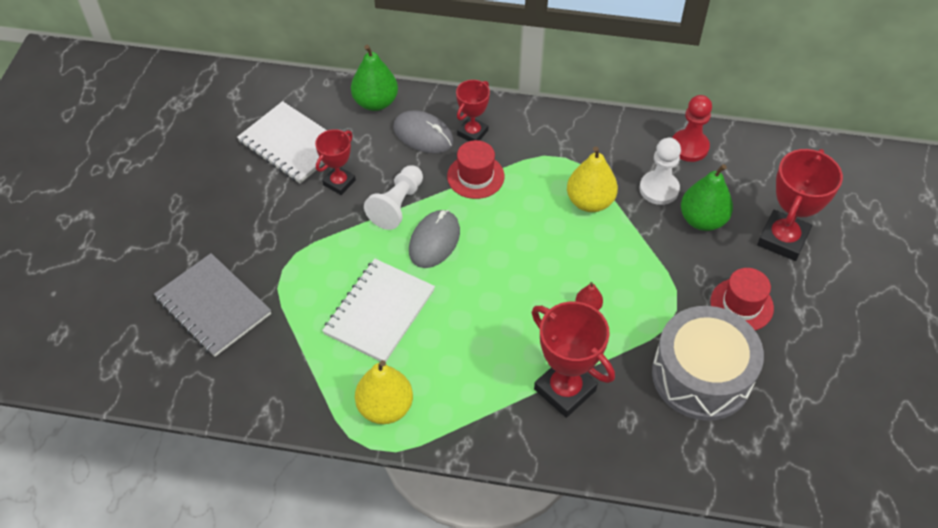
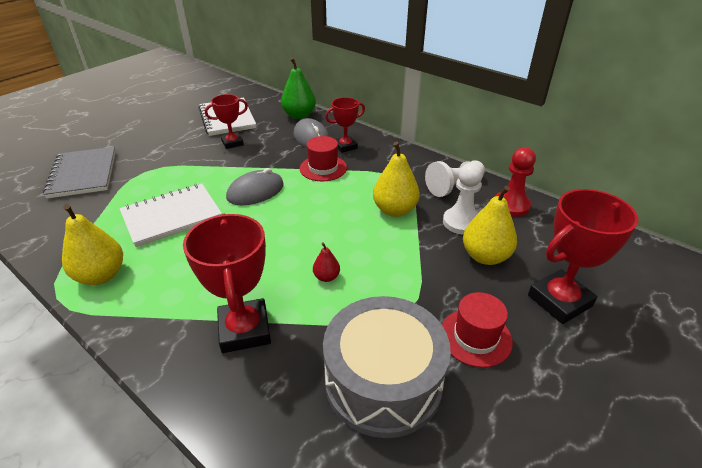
camera: 30 degrees right, 15 degrees down
(397, 205) = (254, 165): white pawn -> white pawn (454, 186)
(702, 220) = (485, 256): green pear -> yellow pear

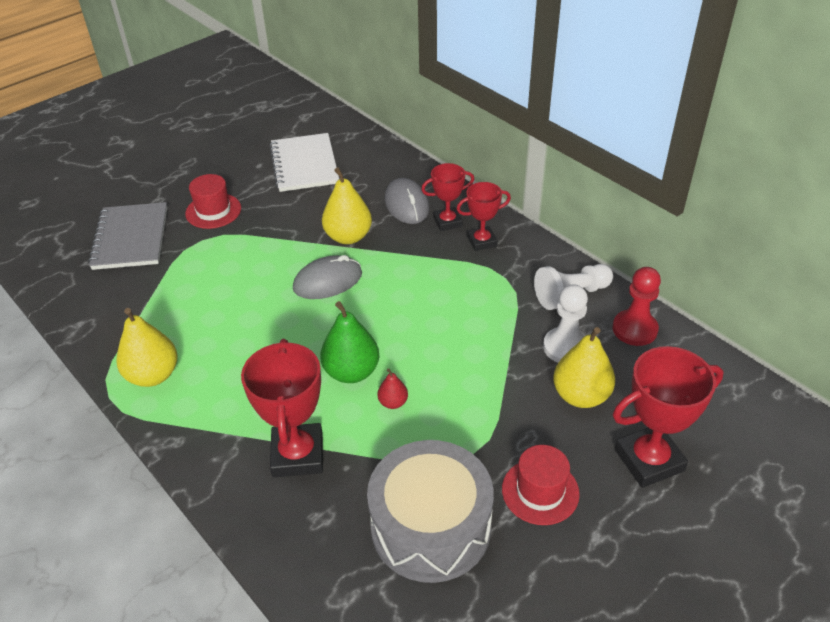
camera: 10 degrees right, 5 degrees up
(172, 216) = (229, 307): white notebook -> none
(232, 143) = (307, 205): red trophy -> red trophy (482, 241)
(299, 115) = (396, 166): green pear -> green pear (351, 372)
(323, 168) = (413, 253): red hat -> red hat (213, 211)
(394, 210) = (489, 322): yellow pear -> yellow pear (348, 237)

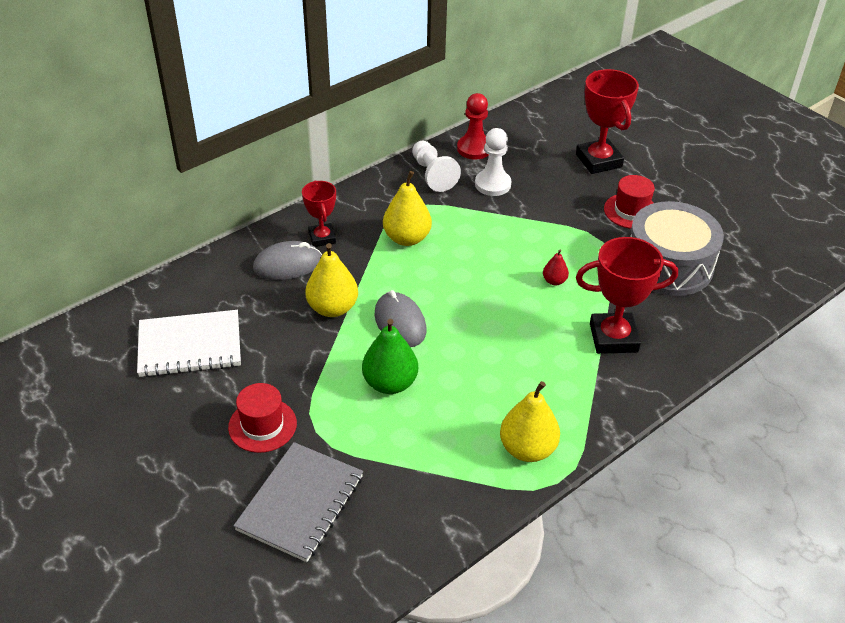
camera: 90 degrees left, 0 degrees up
(131, 238) = (300, 503): grey notebook -> grey notebook turned 60 degrees counterclockwise
(351, 372) = (520, 306): green pear -> green pear (390, 383)
(482, 241) = (355, 218): red trophy -> none
(580, 396) = (542, 183): yellow pear -> yellow pear (407, 238)

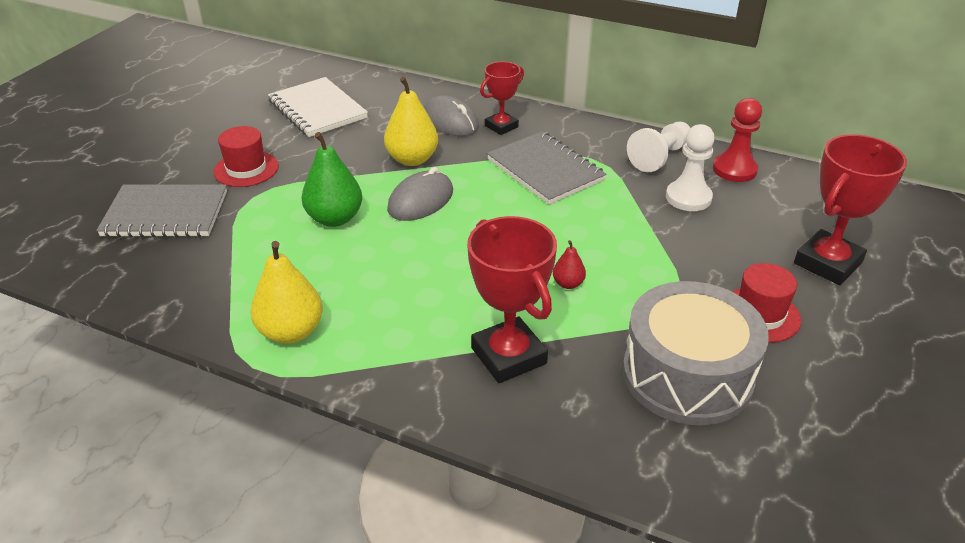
camera: 65 degrees right, 5 degrees down
(407, 238) = (545, 170): yellow pear -> grey notebook

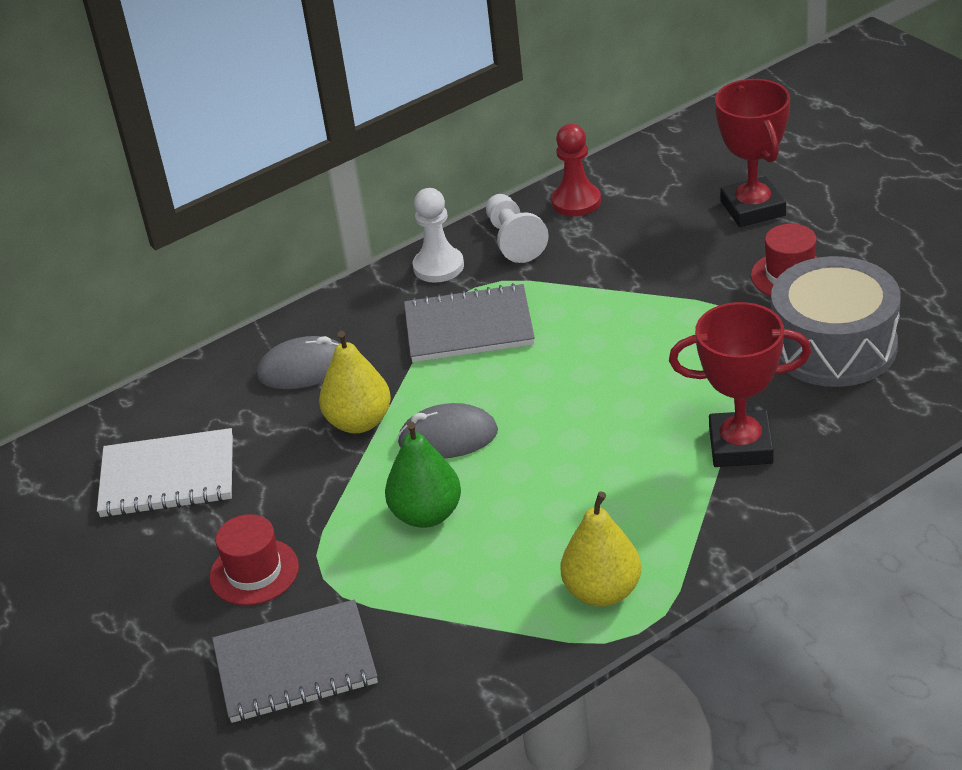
camera: 55 degrees left, 0 degrees up
(165, 214) = (295, 665): grey notebook -> grey notebook turned 45 degrees clockwise
(420, 201) = (448, 437): grey mouse -> grey mouse turned 75 degrees counterclockwise
(501, 126) = (353, 332): red trophy -> none
(568, 284) = (667, 374): red pear -> none
(688, 198) = (596, 249): white pawn -> white pawn (438, 267)

